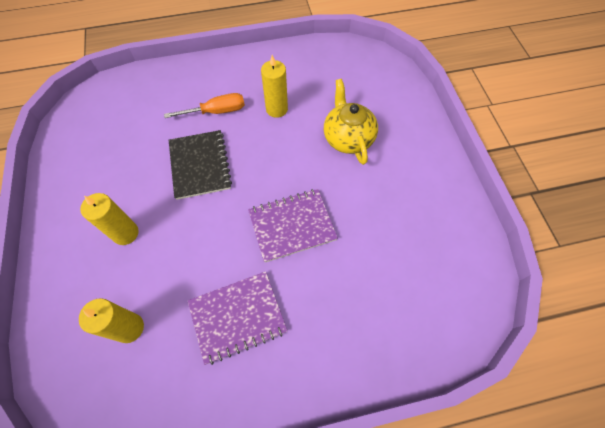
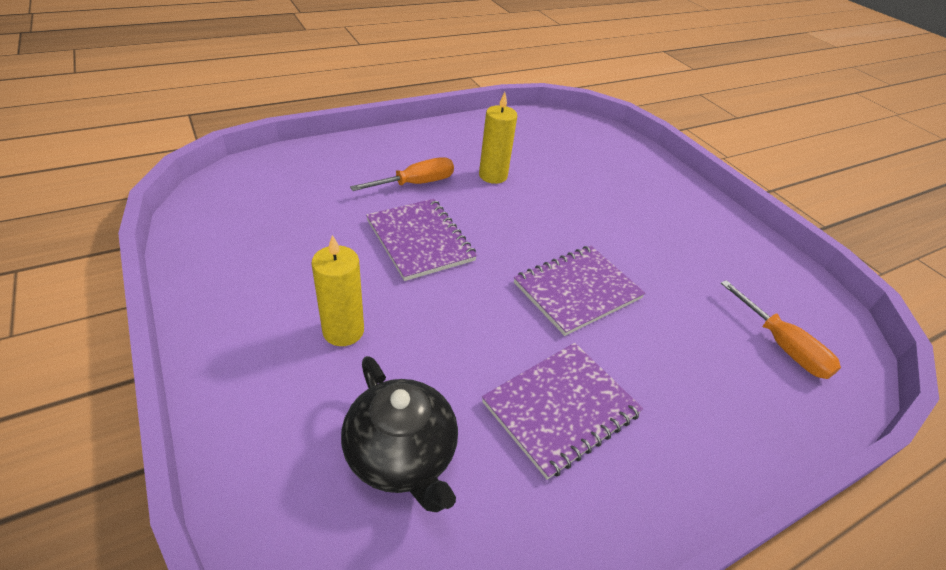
camera: 20 degrees left, 20 degrees down
(129, 328) = (401, 455): yellow candle -> black teapot
(200, 165) = (420, 240): black notebook -> purple notebook
(348, 138) = (594, 196): yellow teapot -> none
(423, 299) = (781, 345): none -> orange screwdriver

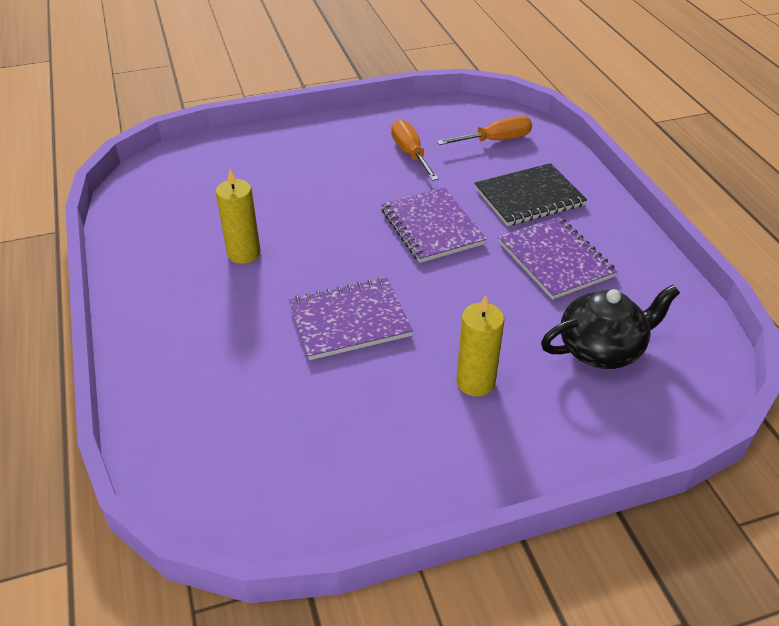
camera: 75 degrees left, 0 degrees up
(415, 184) = (245, 317): orange screwdriver -> orange screwdriver (410, 154)
(678, 382) = (529, 197): none -> black notebook

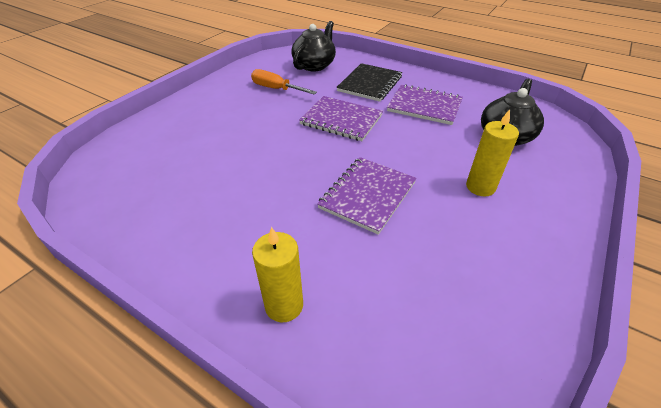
camera: 40 degrees left, 0 degrees up
(244, 253) = (240, 193): yellow candle -> yellow candle (284, 305)
(495, 140) = (314, 65): orange screwdriver -> black teapot

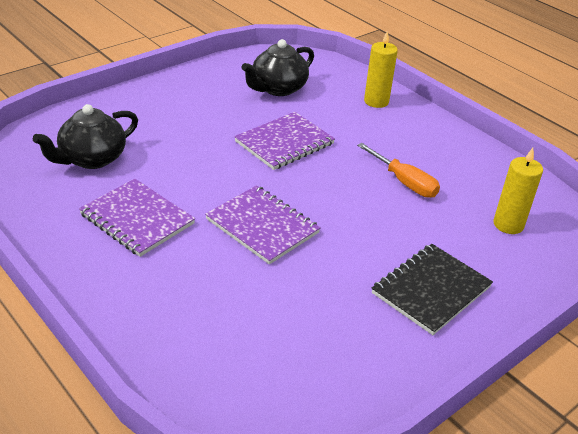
camera: 165 degrees left, 5 degrees down
(276, 89) = (333, 311): orange screwdriver -> orange screwdriver (404, 182)
(314, 65) = (242, 361): black teapot -> black teapot (278, 88)
(370, 84) = (176, 282): black notebook -> black notebook (431, 290)
(480, 187) = (179, 125): yellow candle -> yellow candle (508, 224)

